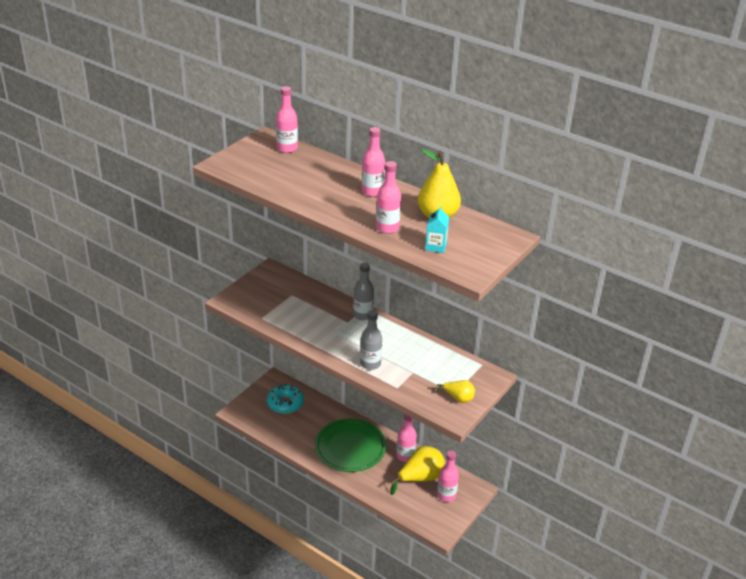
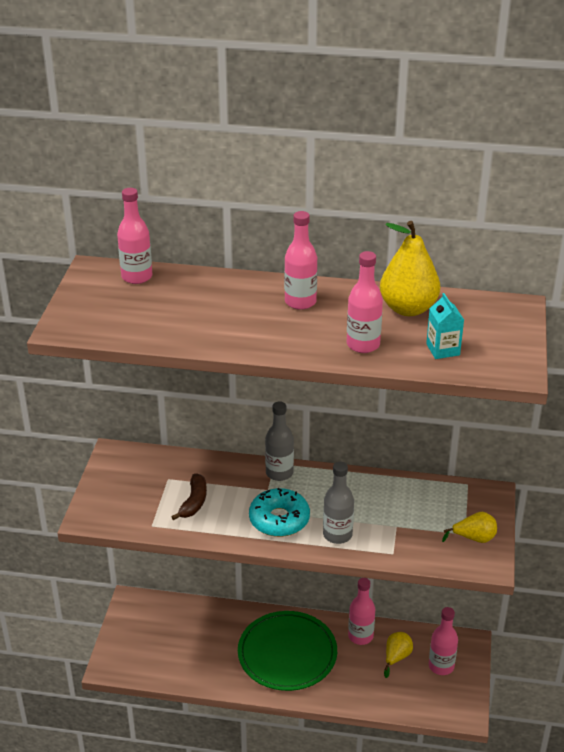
camera: 25 degrees left, 0 degrees up
(285, 403) = (166, 628): turquoise donut -> turquoise donut (279, 519)
(296, 313) = (194, 502): none -> brown banana
(420, 478) = (396, 657): yellow pear -> yellow pear, size x0.56

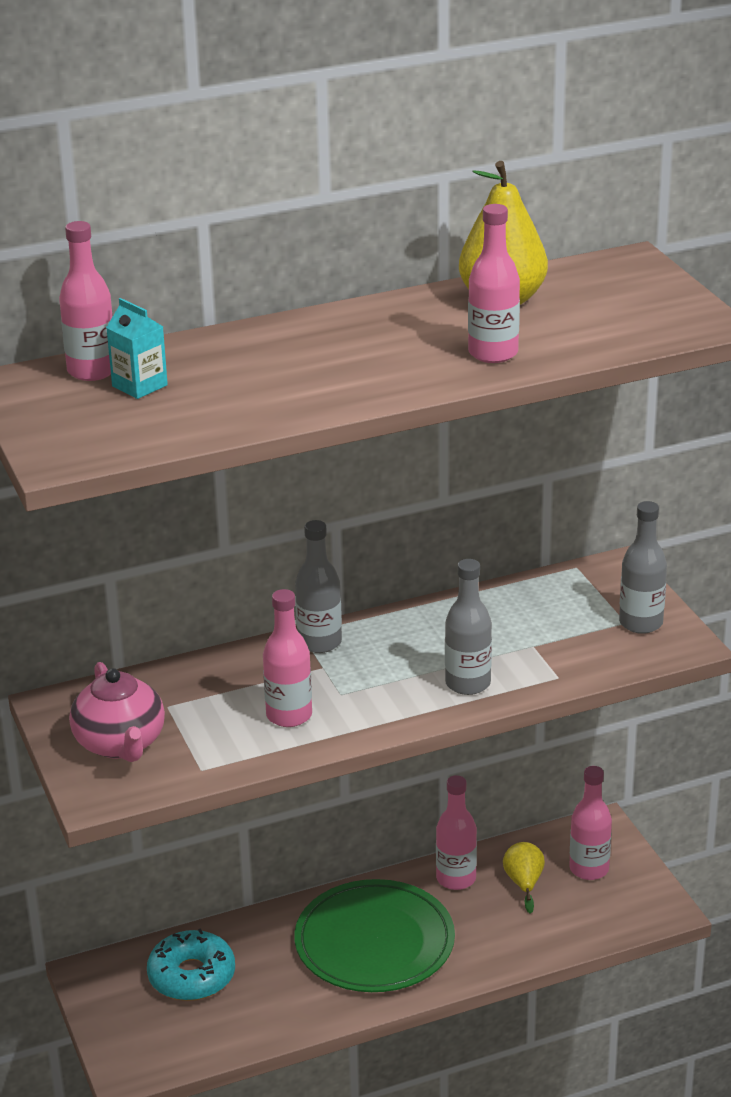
camera: 30 degrees left, 5 degrees down
(125, 491) = (120, 744): none -> pink teapot
(194, 502) = (234, 720): brown banana -> none
(279, 519) = (373, 695): turquoise donut -> turquoise donut (192, 976)
(300, 302) = (356, 333): pink bottle -> pink bottle (289, 715)
(443, 349) = (596, 329): turquoise carton -> turquoise carton (139, 386)
(474, 538) = (640, 623): yellow pear -> grey bottle

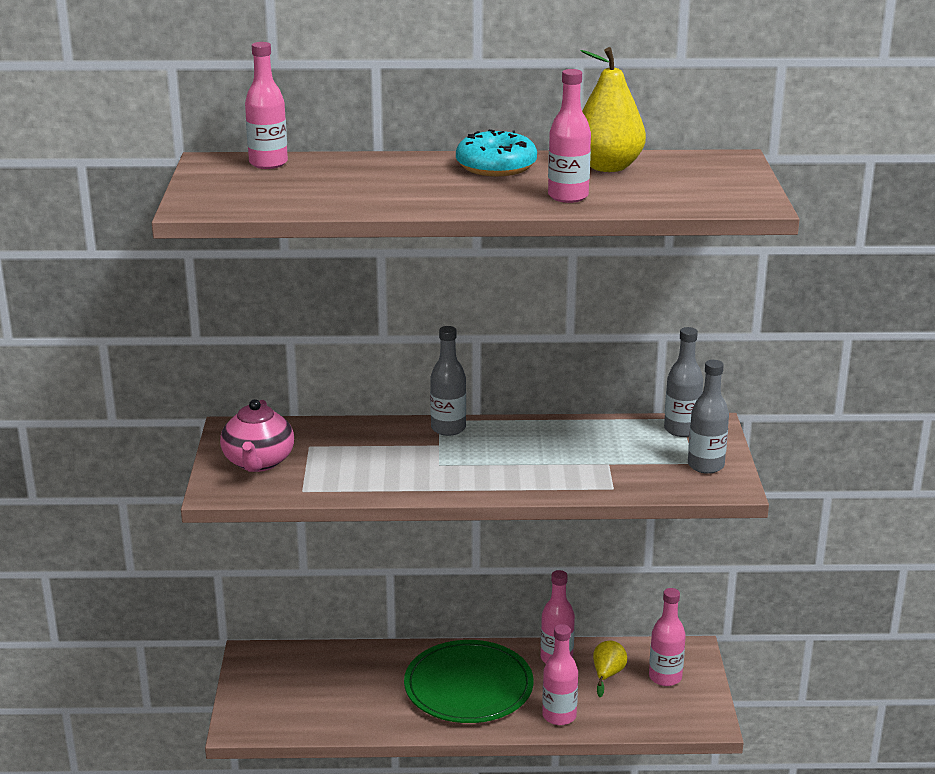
camera: 20 degrees right, 5 degrees down
(139, 386) = (292, 176): turquoise carton -> none
(192, 976) = (321, 675): turquoise donut -> turquoise donut (496, 166)
(289, 715) = (391, 470): pink bottle -> pink bottle (559, 716)
(468, 683) = (539, 478): grey bottle -> grey bottle (681, 430)

